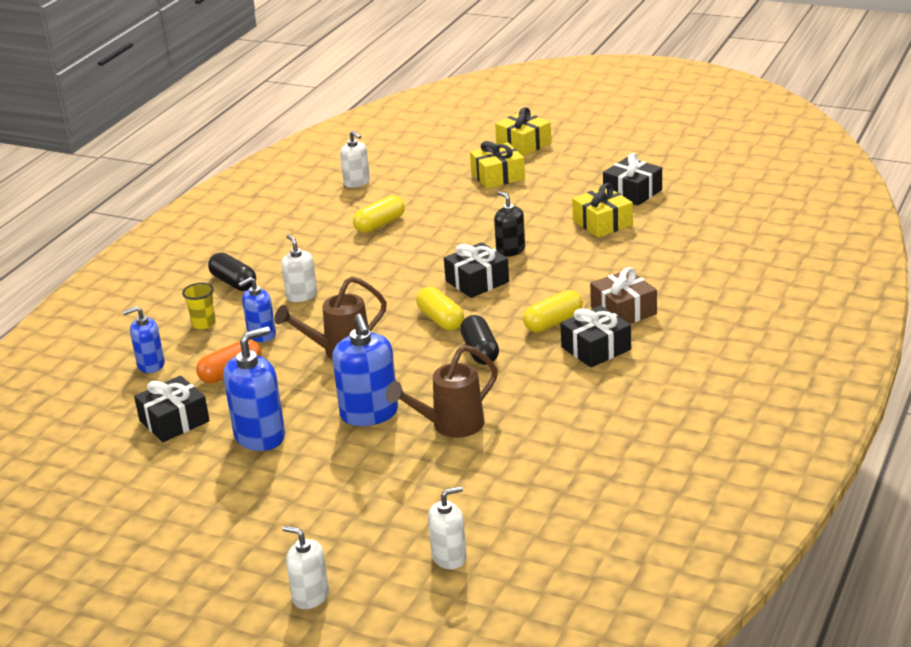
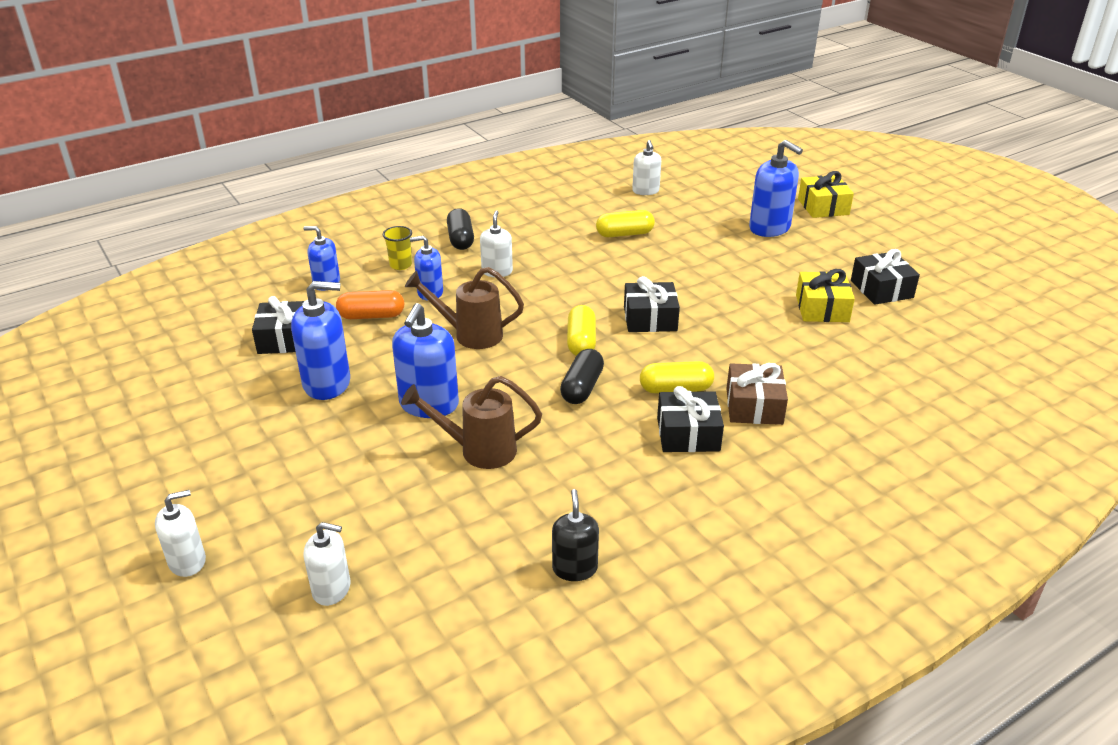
camera: 30 degrees right, 5 degrees up
(310, 596) = (187, 561): white soap dispenser -> white soap dispenser turned 90 degrees clockwise
(498, 176) = (769, 228): yellow gift -> blue soap dispenser
(510, 250) = (710, 301): black soap dispenser -> black soap dispenser (574, 568)

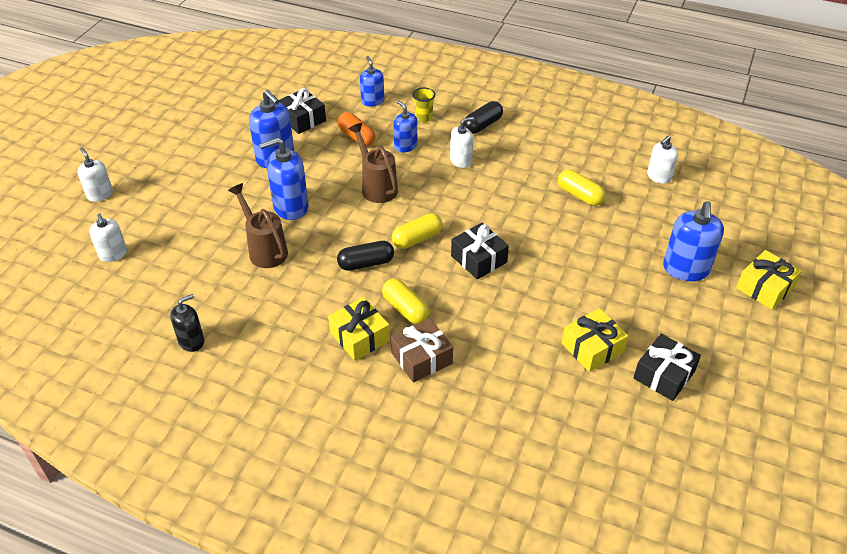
camera: 55 degrees right, 10 degrees up
(187, 561) = (100, 194): white soap dispenser -> white soap dispenser turned 150 degrees counterclockwise
(688, 434) = (359, 337): black gift -> yellow gift

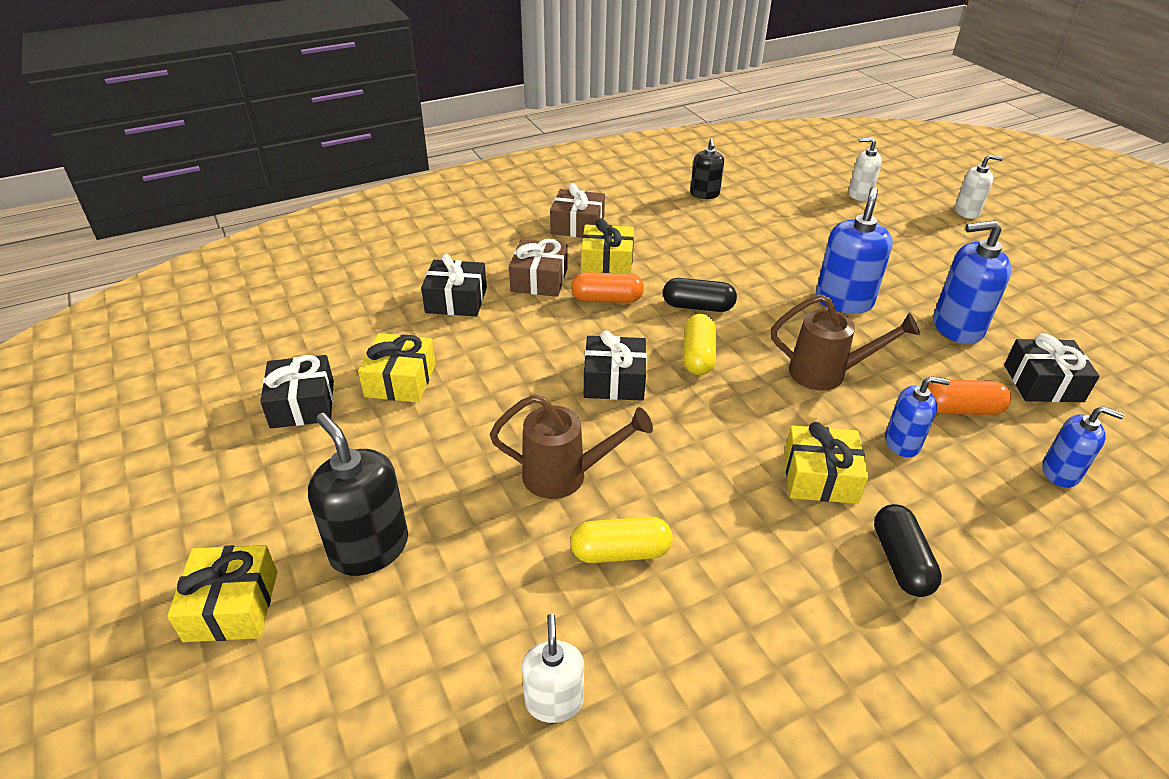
camera: 130 degrees right, 5 degrees down
(264, 249) = (786, 262): brown watering can -> brown watering can (566, 476)
(323, 388) = (577, 225): none -> brown gift
(366, 263) = (698, 306): black capsule -> black capsule turned 75 degrees clockwise
(405, 309) = (607, 299): yellow capsule -> orange capsule
(423, 117) = (972, 503): yellow cup -> none
(461, 161) = (820, 477): white soap dispenser -> yellow gift
(494, 385) = (456, 300): none -> black gift
(685, 269) = (369, 548): blue soap dispenser -> black soap dispenser

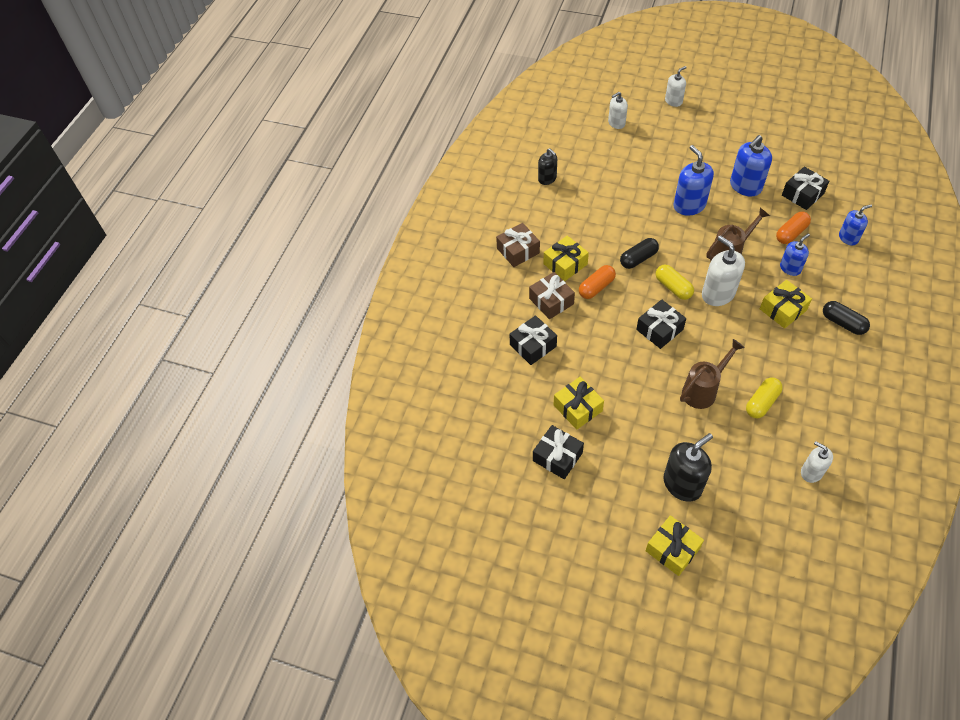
camera: 40 degrees left, 15 degrees up
(369, 548) = (682, 484): black soap dispenser -> black soap dispenser turned 135 degrees clockwise
(748, 399) = (718, 294): none -> white soap dispenser

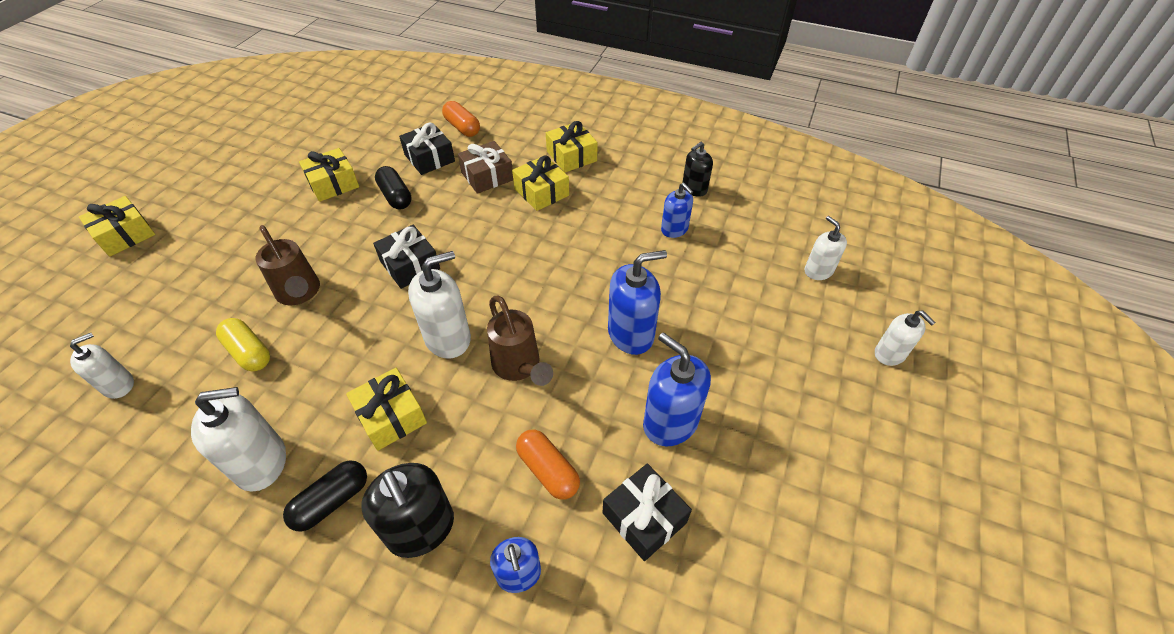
camera: 90 degrees right, 5 degrees down
(518, 251) = (571, 156): brown gift -> yellow gift
(557, 457) = (284, 165): black gift -> none
(596, 287) = (497, 215): orange capsule -> orange capsule (462, 127)
(638, 259) = (535, 260): black capsule -> black capsule (395, 196)
(673, 287) = (475, 289): yellow capsule -> none
(682, 484) = (190, 254): black soap dispenser -> black soap dispenser (421, 529)
(790, 268) = (470, 448): blue soap dispenser -> blue soap dispenser (674, 229)
(834, 365) = (261, 462): none -> white soap dispenser

